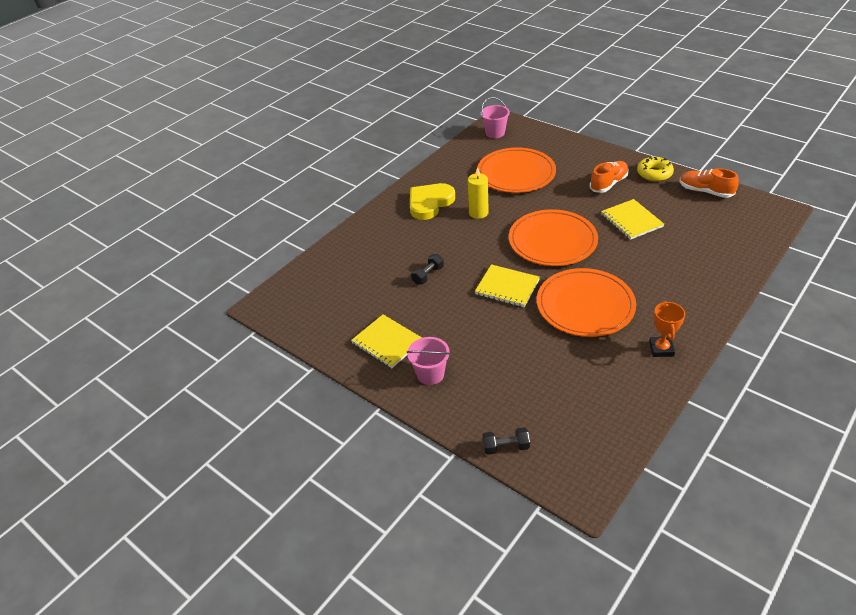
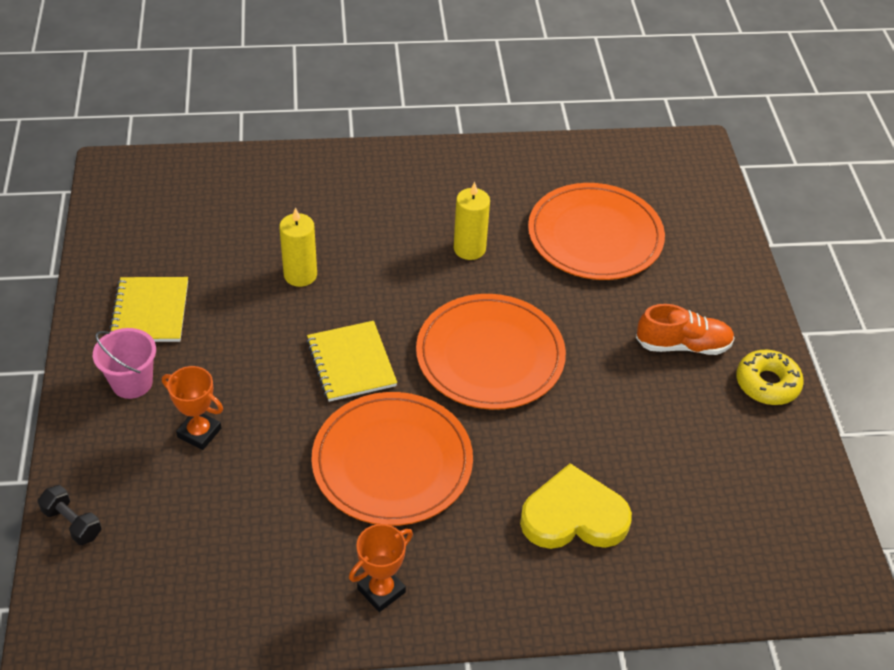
camera: 40 degrees right, 5 degrees up
(428, 275) = (300, 275): black dumbbell -> yellow candle
(430, 203) = (439, 191): yellow heart -> yellow heart (573, 516)
(494, 365) = (199, 432): none -> orange trophy
(495, 133) = (661, 162): pink bucket -> none
(631, 220) = (625, 416): yellow notebook -> none
(705, 191) = (791, 466): orange shoe -> none

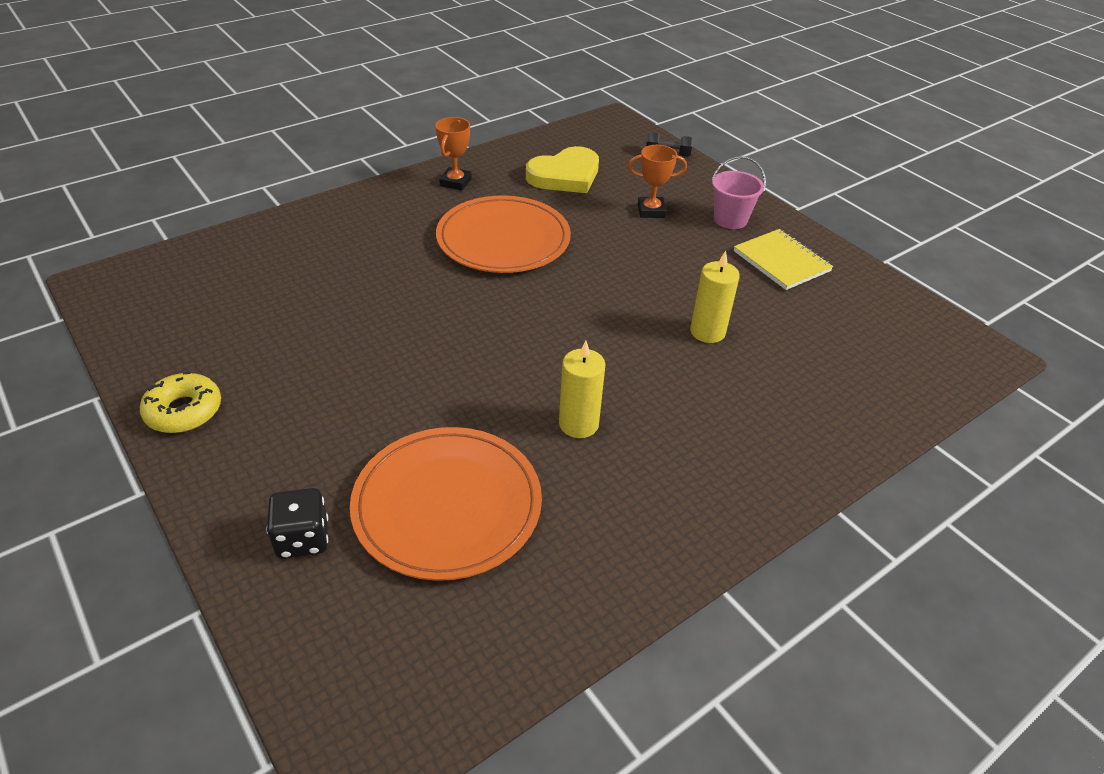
camera: 150 degrees right, 5 degrees down
(351, 363) = (593, 285): yellow notebook -> none
(490, 355) = (481, 332): orange plate -> none
(573, 516) = (344, 254): yellow heart -> yellow heart (565, 175)
(683, 345) = (290, 414): orange shoe -> none
(697, 254) = (302, 539): none -> black dice

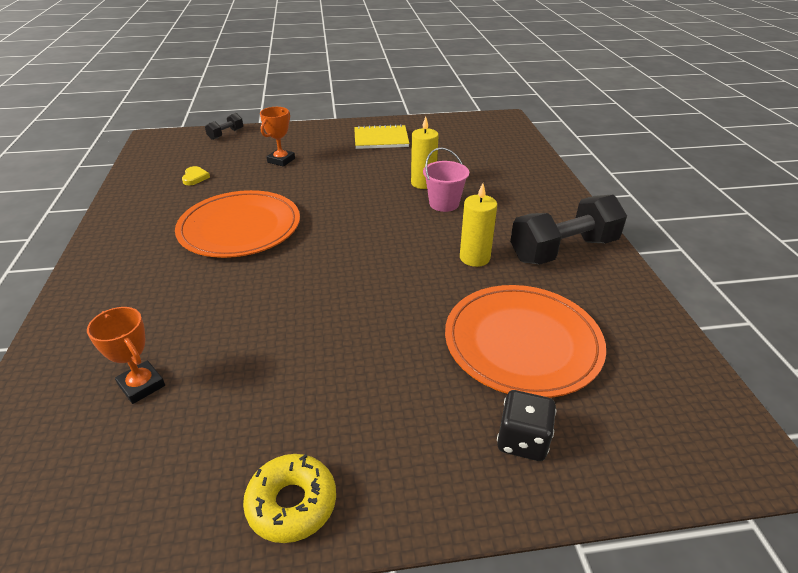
camera: 60 degrees left, 5 degrees down
(455, 182) = (131, 228): orange trophy -> orange trophy (142, 385)
(565, 175) = (195, 177): yellow heart -> yellow heart, size x0.44
(660, 504) = (563, 250): none -> black dumbbell
(730, 219) = (323, 139): pink bucket -> pink bucket (444, 203)

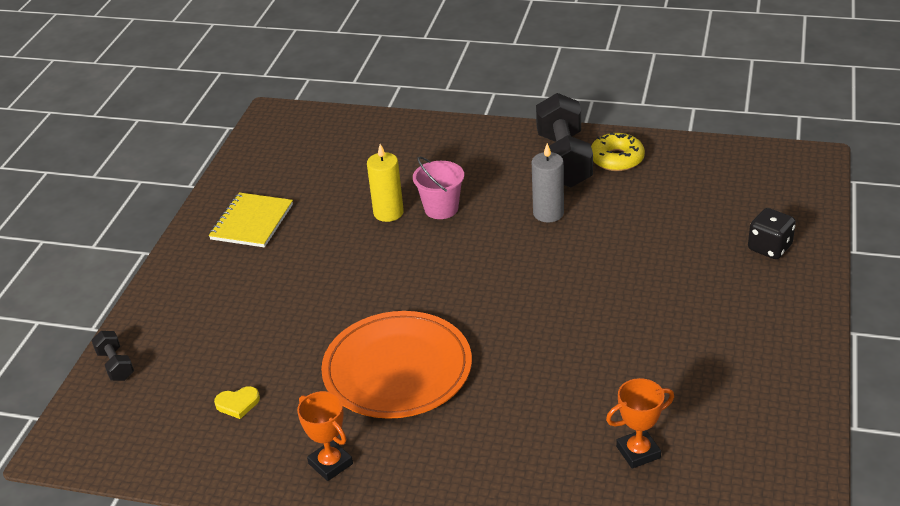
camera: 65 degrees left, 0 degrees up
(195, 177) = (238, 404): yellow heart -> yellow heart turned 150 degrees clockwise
(281, 160) = (247, 317): orange trophy -> orange trophy (330, 464)
(292, 503) = (791, 369): yellow donut -> yellow donut (616, 159)
(474, 258) = (548, 213): yellow candle -> grey candle
(522, 342) = (673, 219): orange plate -> none

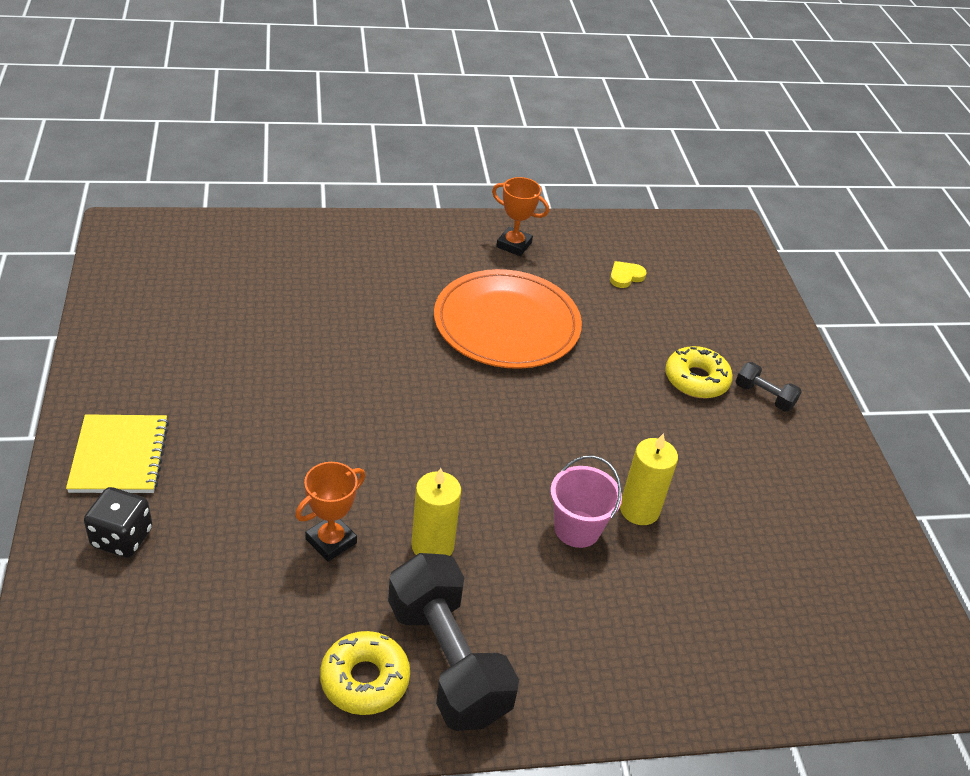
camera: 150 degrees right, 5 degrees up
(115, 365) = (761, 292): black dumbbell -> black dumbbell (764, 396)
(252, 222) = (790, 467): yellow notebook -> yellow notebook (119, 456)
(263, 292) = (696, 380): none -> yellow donut
(548, 213) = (432, 546): grey candle -> yellow candle
(638, 452) = (258, 285): orange trophy -> orange trophy (331, 541)

